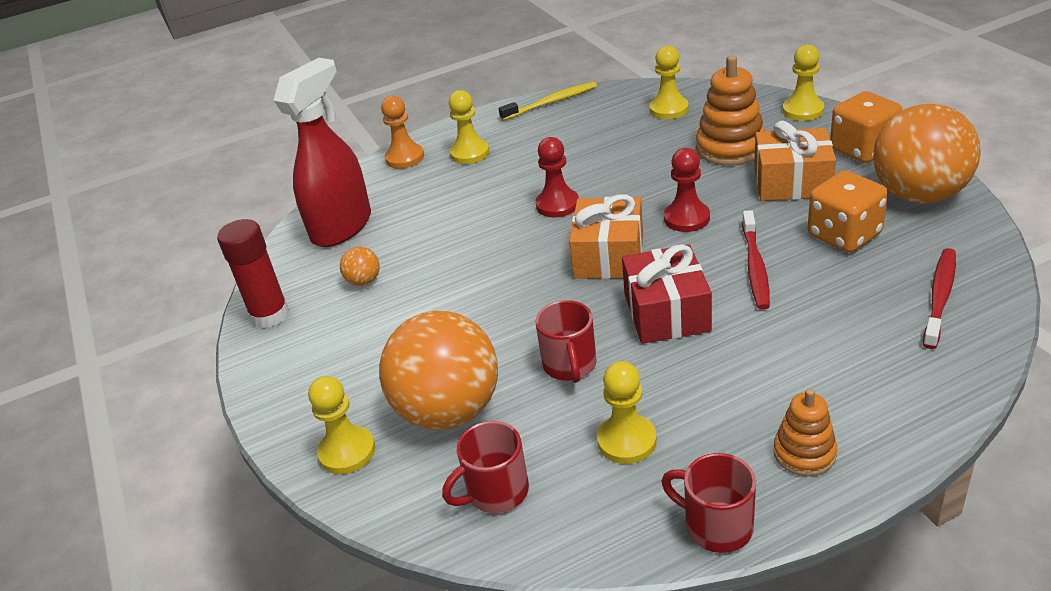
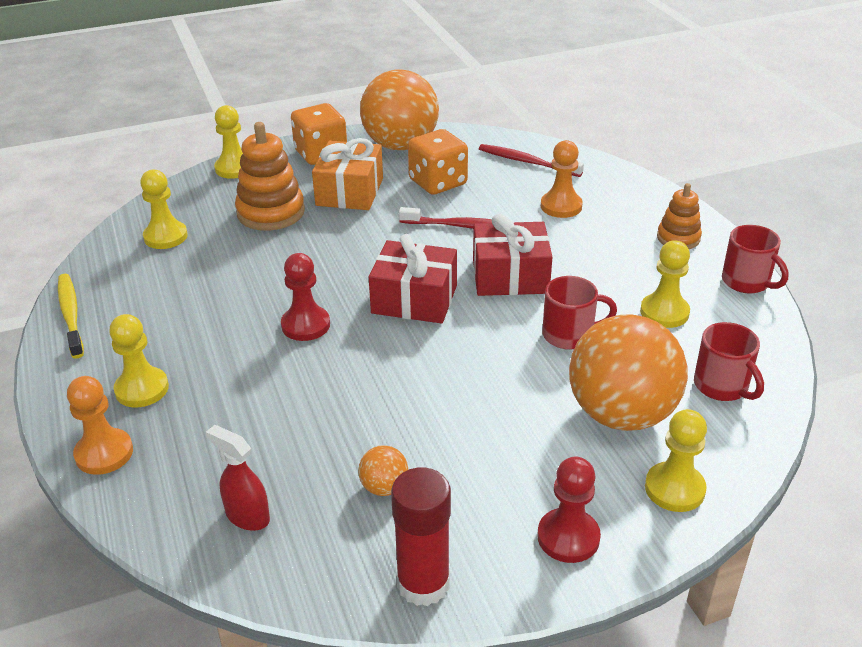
camera: 90 degrees left, 0 degrees up
(342, 227) = (247, 516): red spray bottle -> red spray bottle, size x0.47
(608, 256) = (414, 299): orange gift -> red gift
(686, 218) = (375, 250): red pawn -> red pawn (568, 537)
(716, 526) = (747, 282): red mug -> red mug turned 75 degrees counterclockwise
(837, 337) = (561, 206): none -> orange pawn

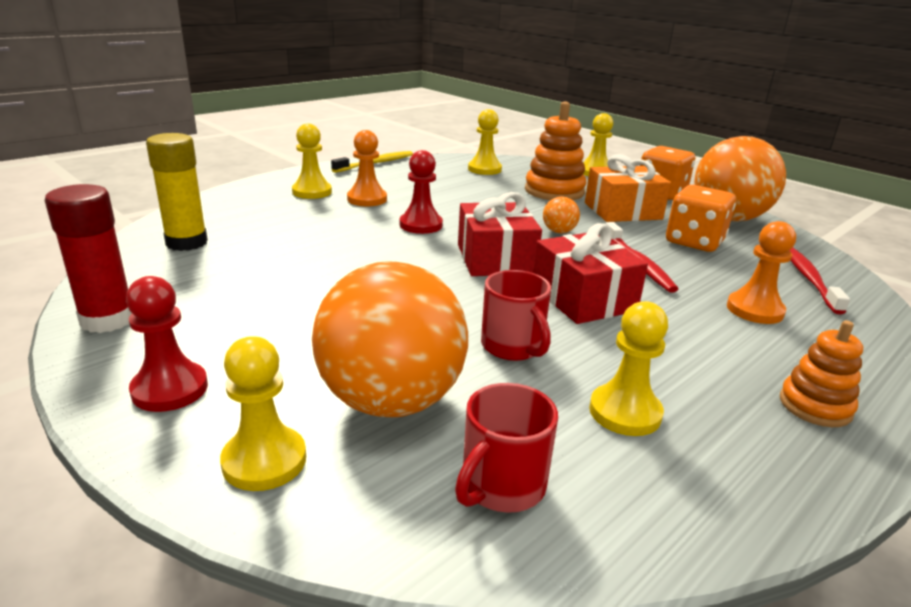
camera: 65 degrees right, 10 degrees down
(104, 453) = (243, 194): orange pawn -> orange pawn (367, 199)
(247, 516) = (186, 242): red spray bottle -> yellow glue stick
(384, 487) = (229, 285): orange ball -> orange ball (559, 232)
(747, 282) = (792, 490): red mug -> none

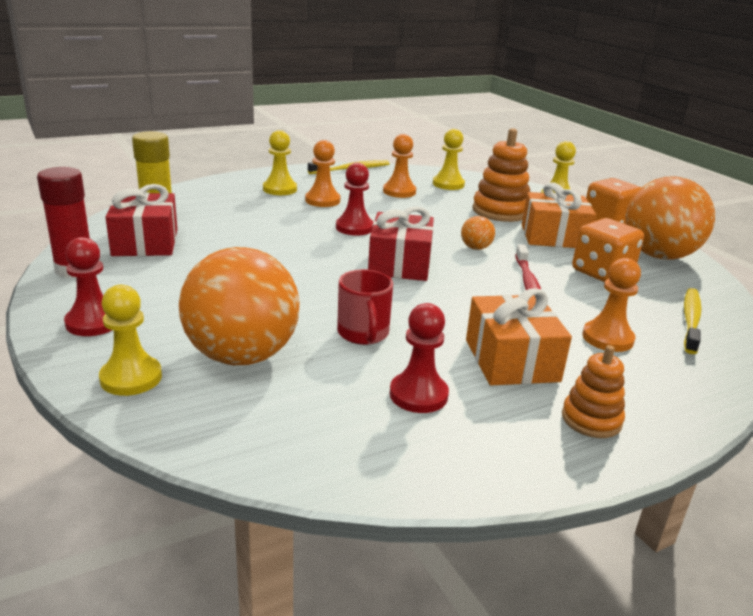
camera: 15 degrees right, 0 degrees up
(441, 182) = (399, 192): none -> orange pawn
(501, 486) = (284, 424): red mug -> none
(583, 298) = (452, 306): red gift -> red gift (145, 242)
(625, 412) = (418, 395): yellow pawn -> red pawn
(686, 351) = (511, 360): none -> orange gift
(809, 279) = (690, 320): red toothbrush -> yellow toothbrush

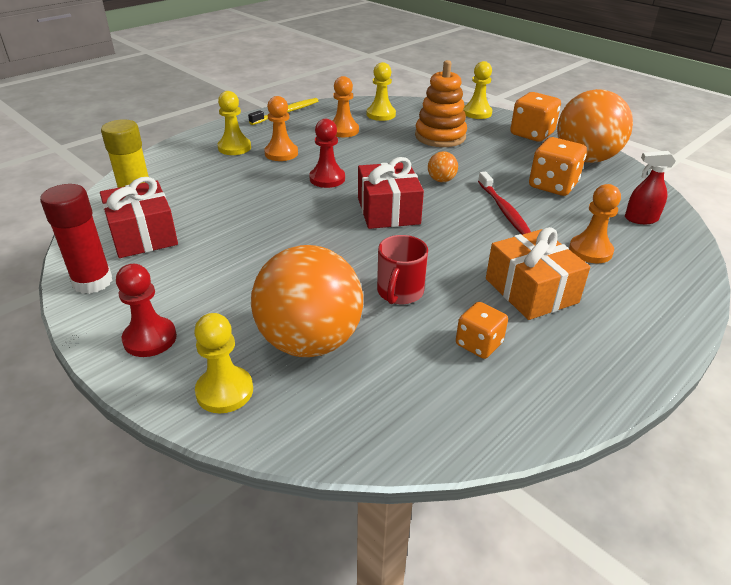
camera: 15 degrees left, 10 degrees up
(363, 334) = (399, 292): red mug -> red mug turned 45 degrees clockwise
(418, 395) = (478, 344): red pawn -> orange dice
(553, 237) = (496, 155): orange gift -> none
(591, 419) = (619, 333): orange stacking toy -> none
(690, 320) = (640, 219): yellow toothbrush -> red spray bottle

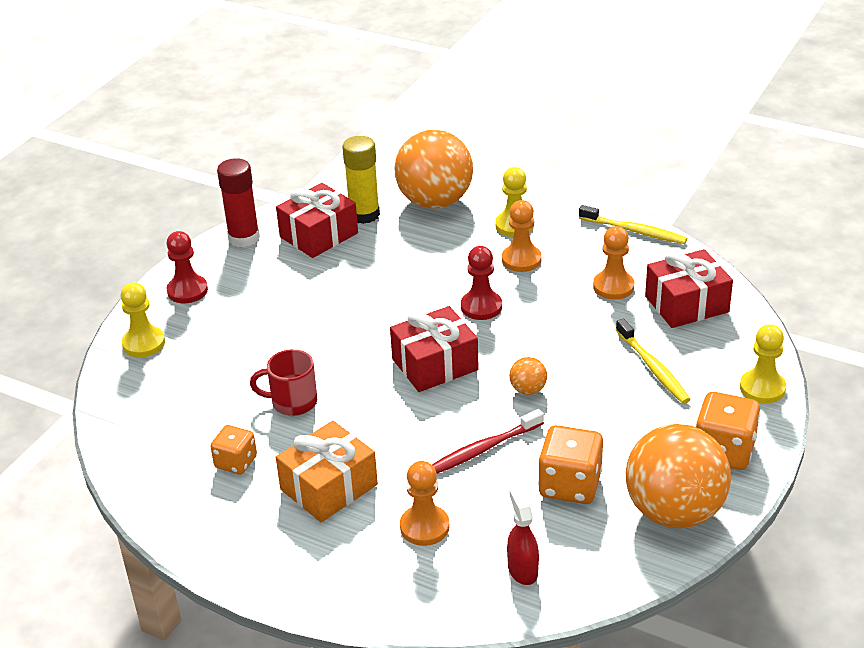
camera: 75 degrees right, 0 degrees up
(310, 341) = (209, 368): orange ball -> orange ball (435, 201)
(381, 114) = (686, 304): yellow pawn -> red gift
(440, 136) = (653, 367): orange stacking toy -> yellow toothbrush

